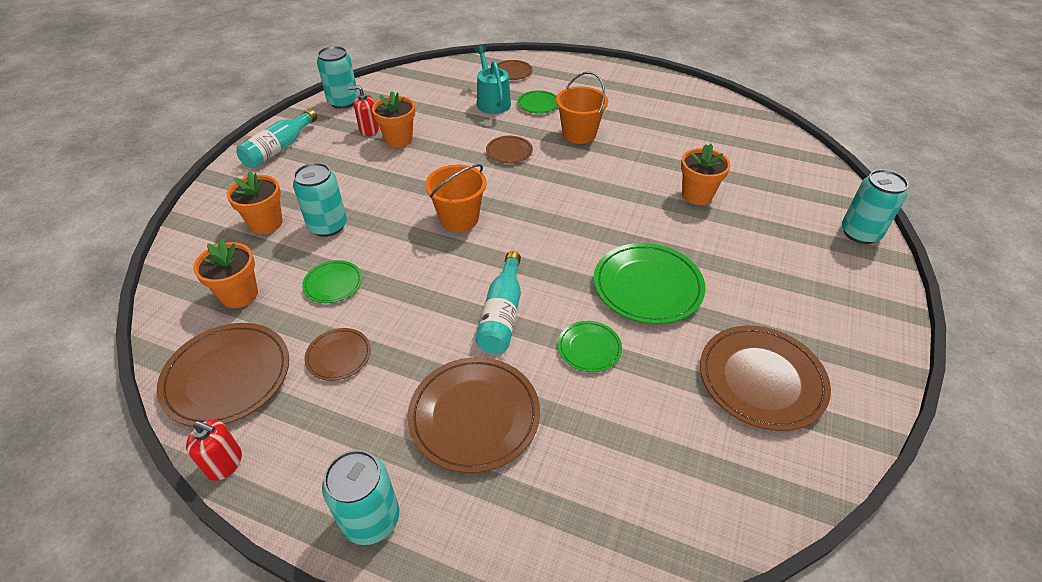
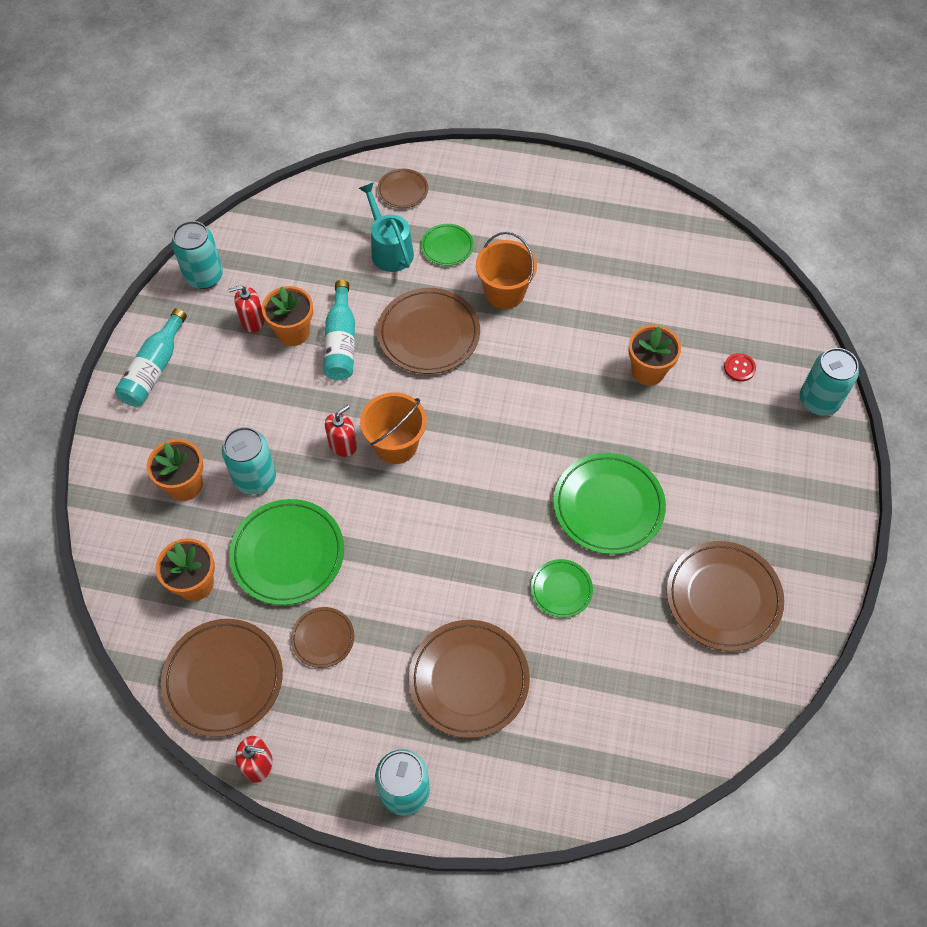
camera: 10 degrees left, 15 degrees up
(333, 284) = (288, 554): green plate -> green plate, size x1.87
(412, 213) = (343, 445): none -> red soap dispenser
(502, 314) = (469, 563): turquoise bottle -> turquoise bottle (341, 342)
(509, 152) = (428, 334): brown plate -> brown plate, size x1.87
(782, 202) = (739, 368): none -> red button

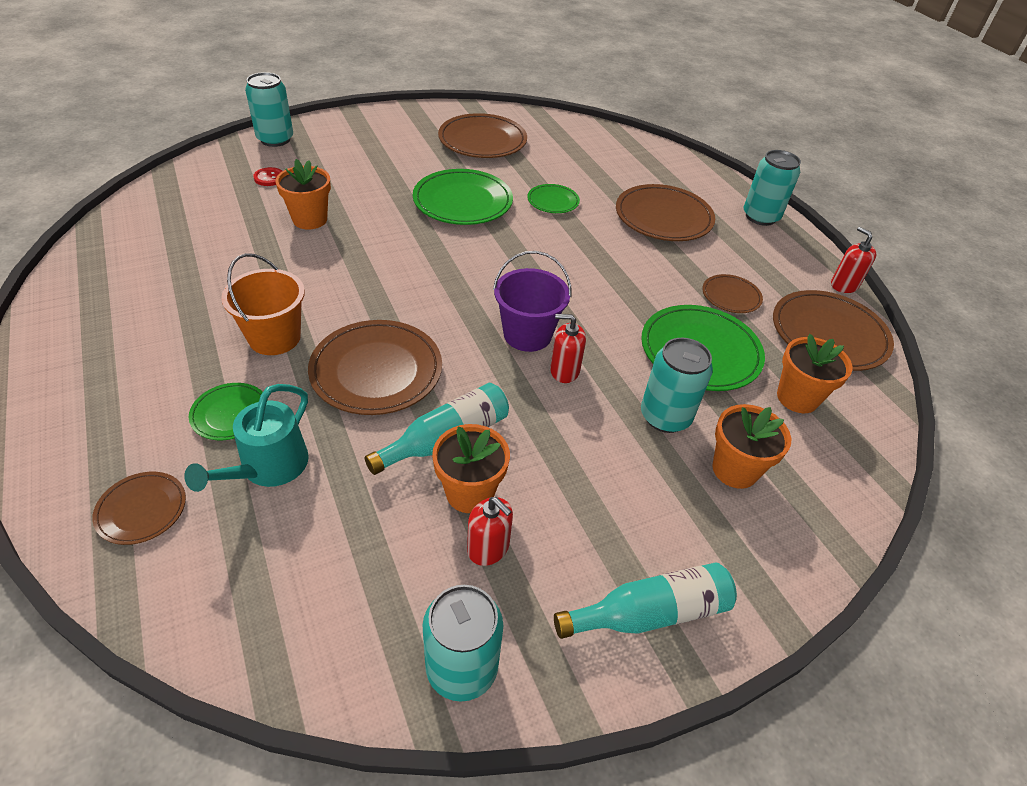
camera: 130 degrees left, 15 degrees down
(396, 445) = (527, 335): orange bucket -> purple bucket

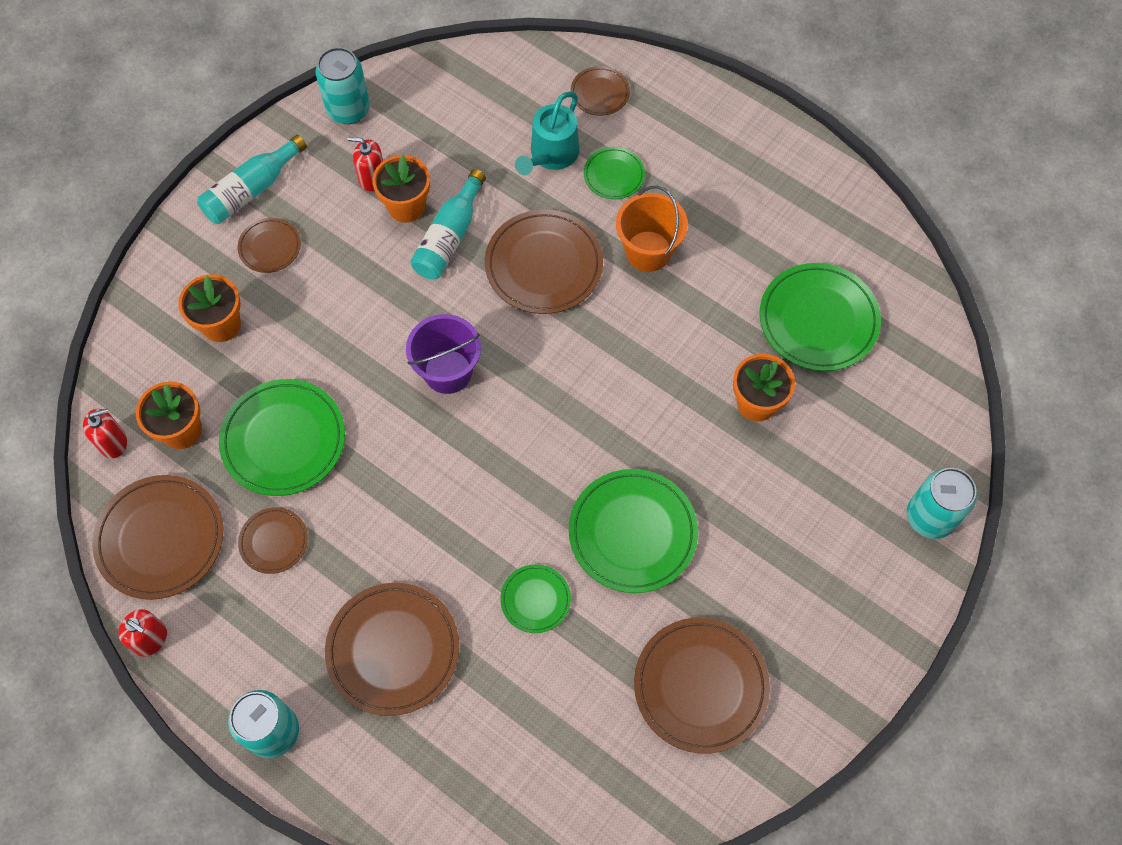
camera: 155 degrees right, 20 degrees up
(206, 238) = (818, 320): none -> green plate
(268, 467) = (551, 155): turquoise watering can -> turquoise watering can turned 150 degrees counterclockwise
(269, 178) = (860, 442): red button -> none
(564, 371) = (395, 349): red soap dispenser -> red soap dispenser (113, 442)
(652, 526) = (270, 247): none -> brown plate
(665, 416) = (291, 346): turquoise can -> none

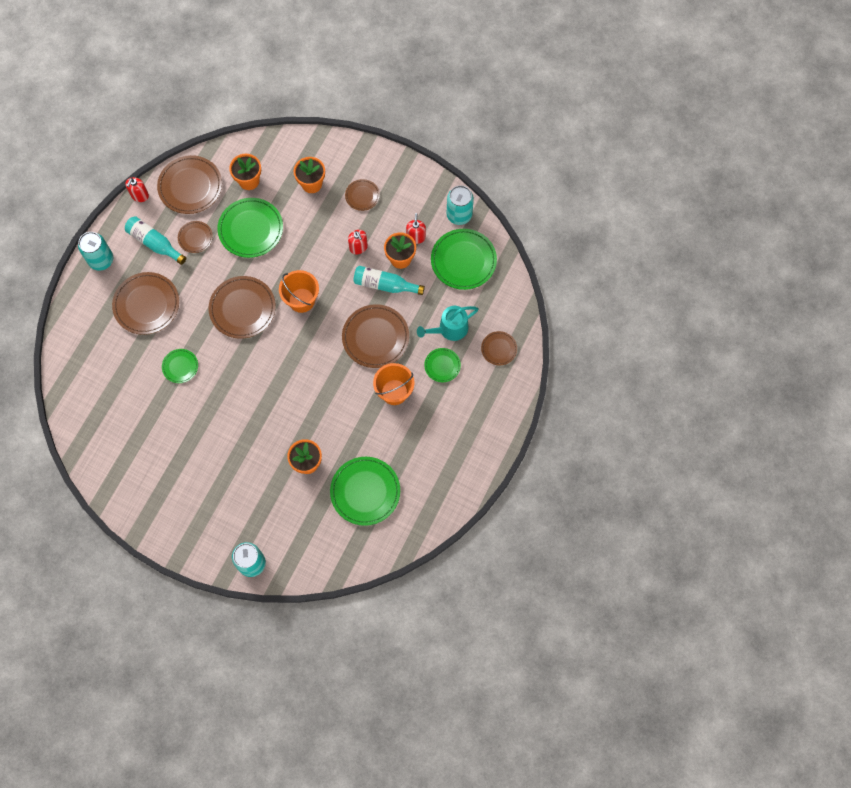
camera: 80 degrees right, 5 degrees up
(113, 442) = (238, 151): red soap dispenser -> red soap dispenser (358, 247)
(252, 190) = (396, 178): turquoise bottle -> turquoise bottle (154, 243)
(448, 371) = (301, 300): purple bucket -> orange bucket
(551, 155) = (449, 329): turquoise watering can -> turquoise watering can turned 45 degrees counterclockwise
(632, 532) = (222, 408): green plate -> green plate (463, 260)
(700, 686) = (144, 453): brown plate -> brown plate (242, 308)

